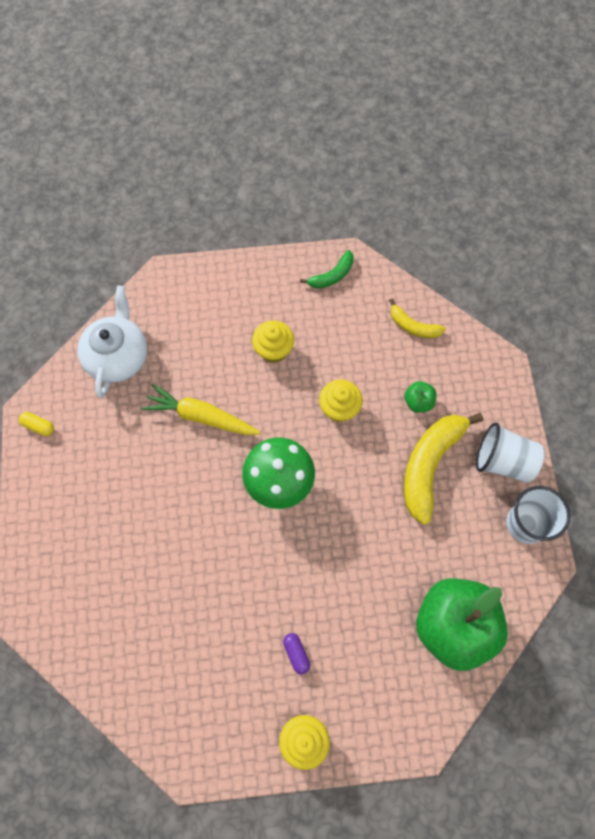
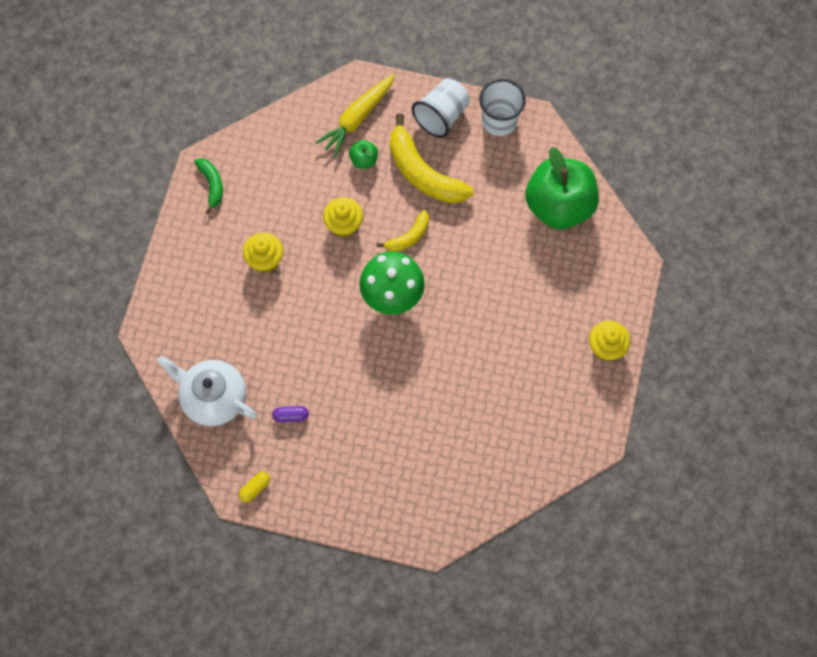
camera: 70 degrees left, 0 degrees up
(201, 416) = (304, 342): yellow carrot -> yellow carrot (357, 118)
(296, 653) = (539, 331): purple capsule -> purple capsule (291, 416)
(413, 326) = (292, 137): yellow banana -> yellow banana (408, 237)

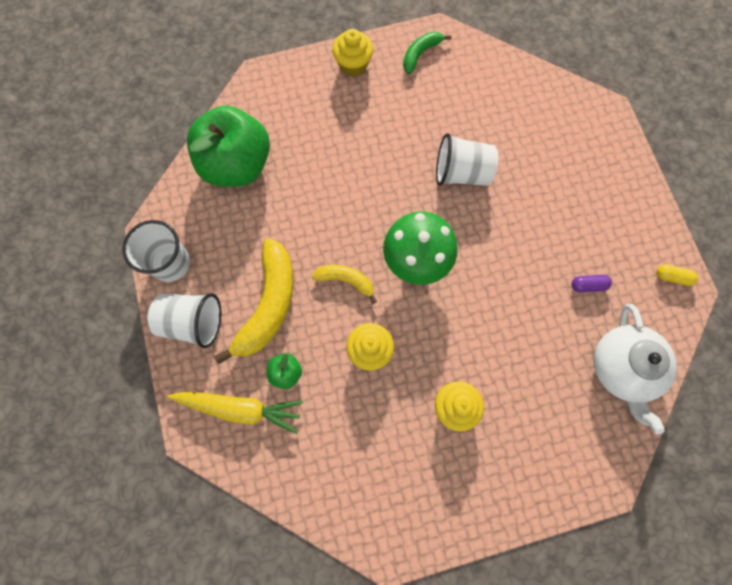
camera: 120 degrees left, 5 degrees up
(212, 185) = (406, 521): green banana -> green banana (420, 54)
(291, 416) = (588, 285): purple capsule -> purple capsule turned 60 degrees counterclockwise
(447, 377) = (461, 173): none -> white cup

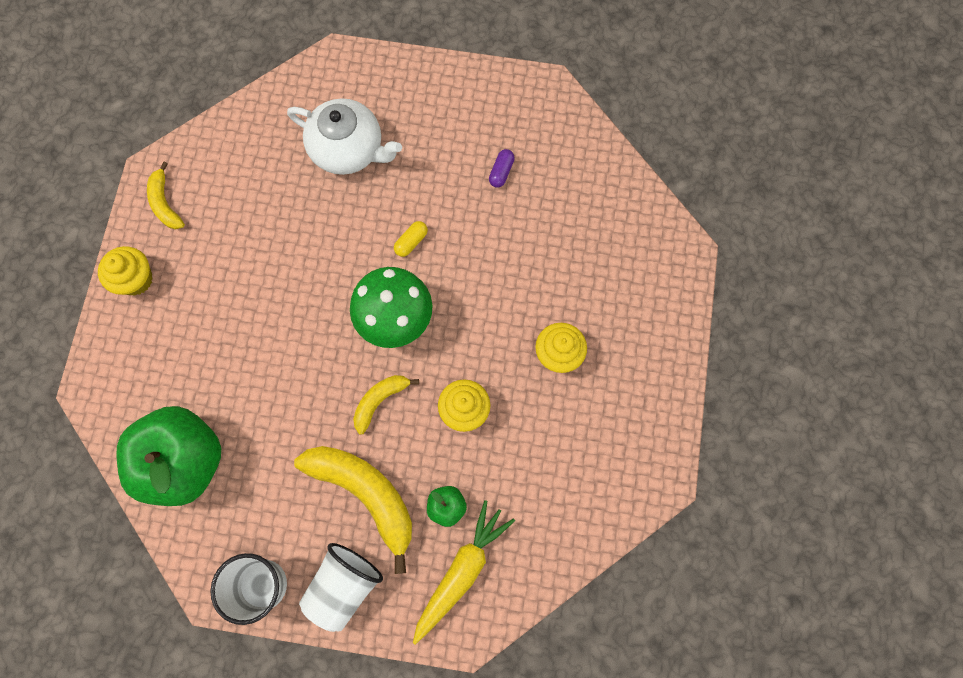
camera: 65 degrees left, 0 degrees up
(420, 54) = (165, 203): green banana -> yellow banana
(461, 173) = (325, 229): white cup -> none
(622, 368) = (592, 184): white teapot -> white teapot (348, 149)
(672, 277) = (530, 95): yellow capsule -> yellow capsule (411, 242)

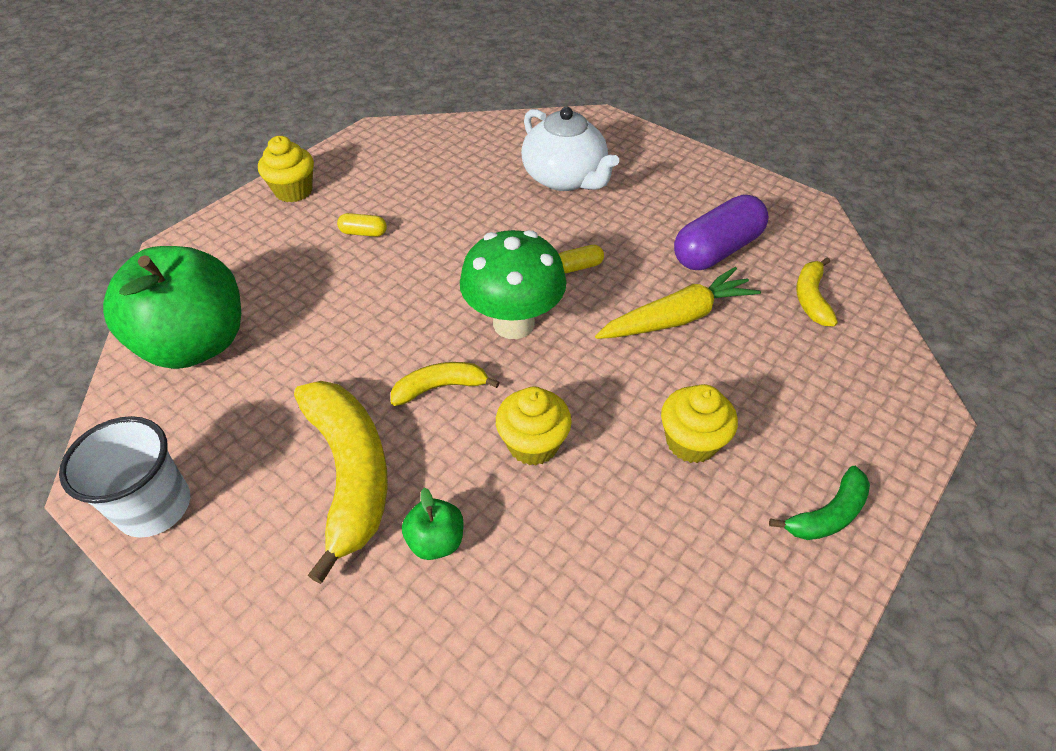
camera: 30 degrees right, 25 degrees down
(165, 203) = (368, 153): yellow banana -> yellow banana (811, 298)
(228, 294) = (363, 233): none -> yellow capsule
(344, 586) = (239, 563): white cup -> none
(461, 571) = (397, 635): yellow carrot -> yellow carrot (676, 318)
(501, 172) = (716, 250): purple capsule -> purple capsule, size x2.23
(655, 362) = (827, 514): none -> green banana

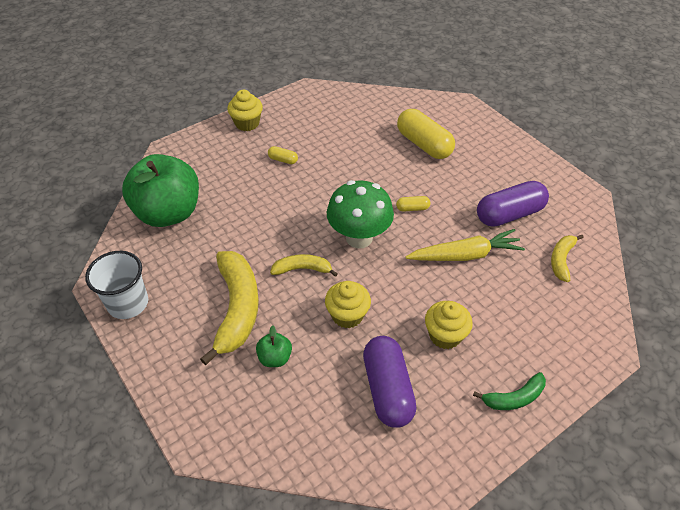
camera: 15 degrees right, 0 degrees up
(565, 178) = (424, 144): white teapot -> yellow capsule
(634, 548) = (387, 389): none -> purple capsule

